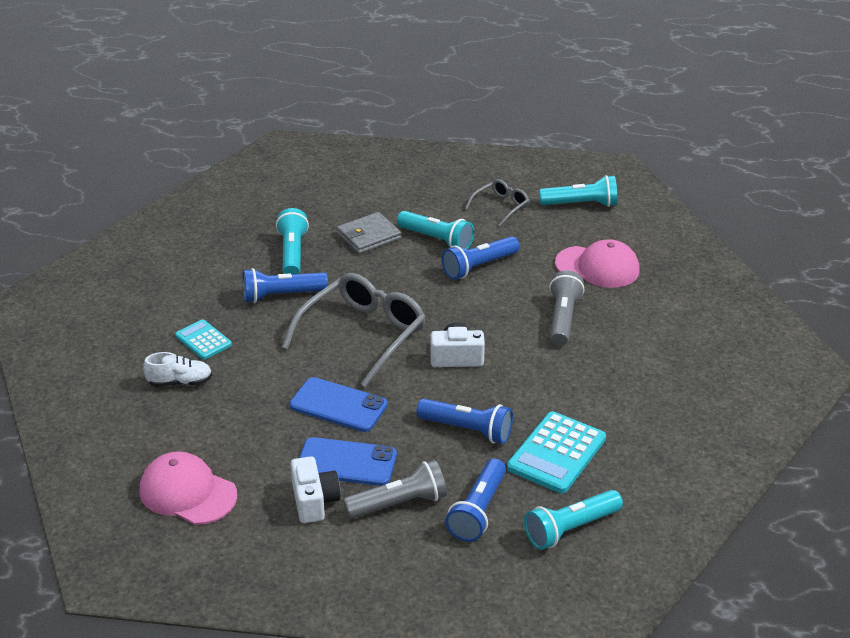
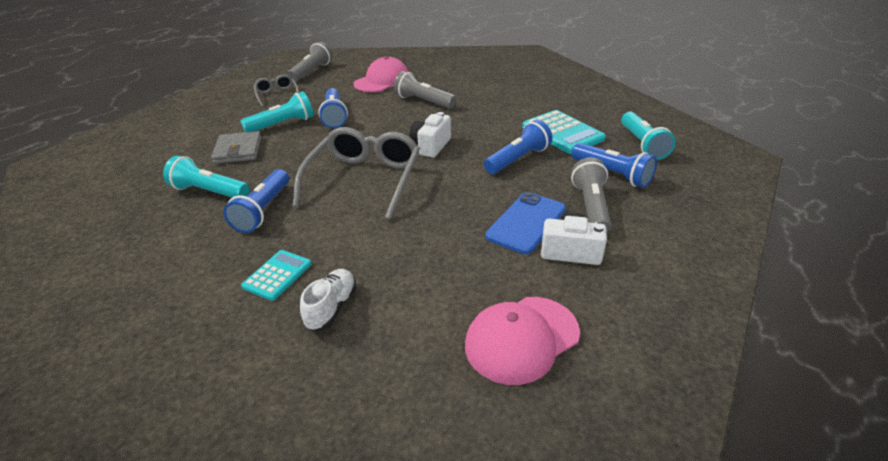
camera: 65 degrees left, 0 degrees up
(203, 340) = (277, 275): turquoise calculator -> turquoise calculator turned 135 degrees clockwise
(338, 405) = (447, 211): blue phone -> none
(363, 335) = (364, 179): grey glasses -> grey glasses turned 45 degrees clockwise
(581, 204) = (311, 72): turquoise flashlight -> grey flashlight

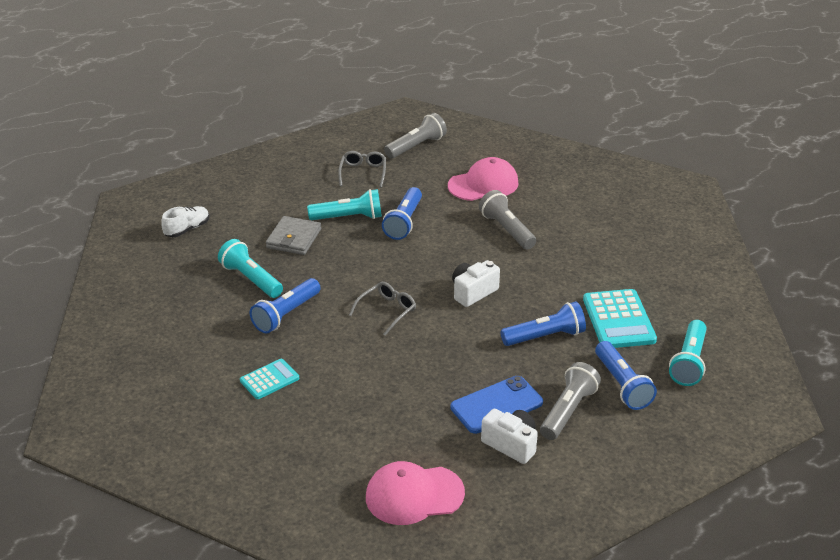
camera: 25 degrees right, 0 degrees up
(331, 307) = (295, 420): white shoe -> white shoe (187, 229)
(364, 179) = (387, 311): grey glasses -> grey glasses, size x0.51

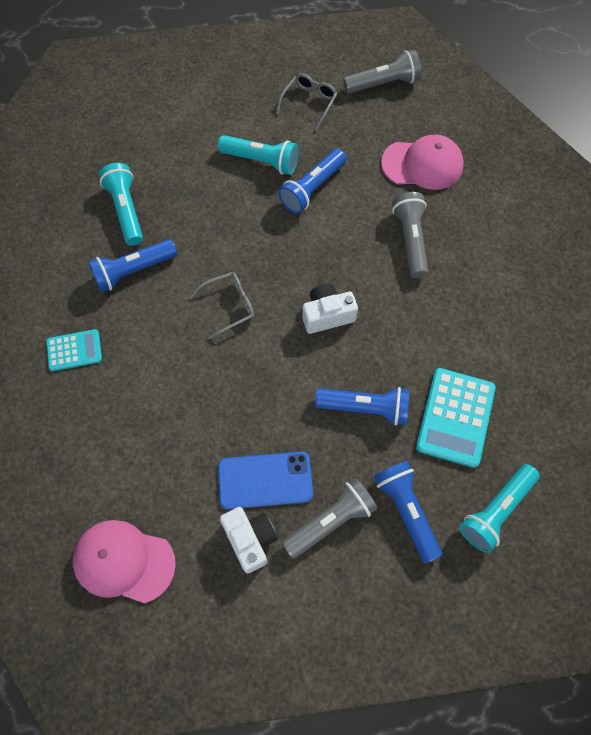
camera: 25 degrees right, 30 degrees up
(187, 229) = (103, 119): white shoe -> none
(294, 238) = (194, 170): grey wallet -> none
(622, 385) = (406, 510): blue flashlight -> blue flashlight turned 150 degrees clockwise

